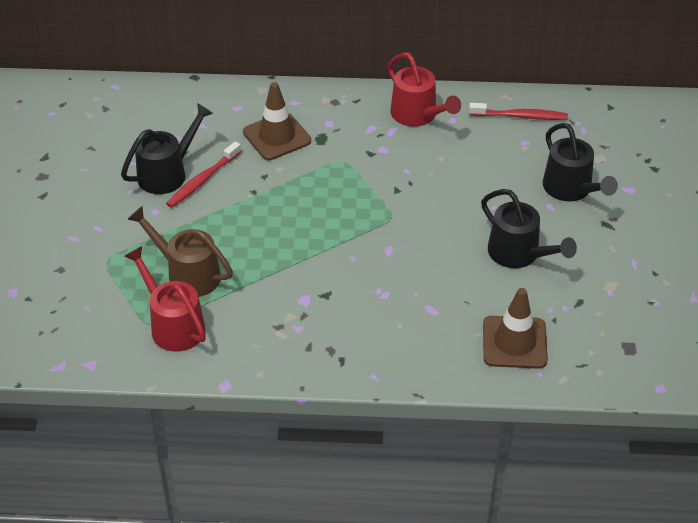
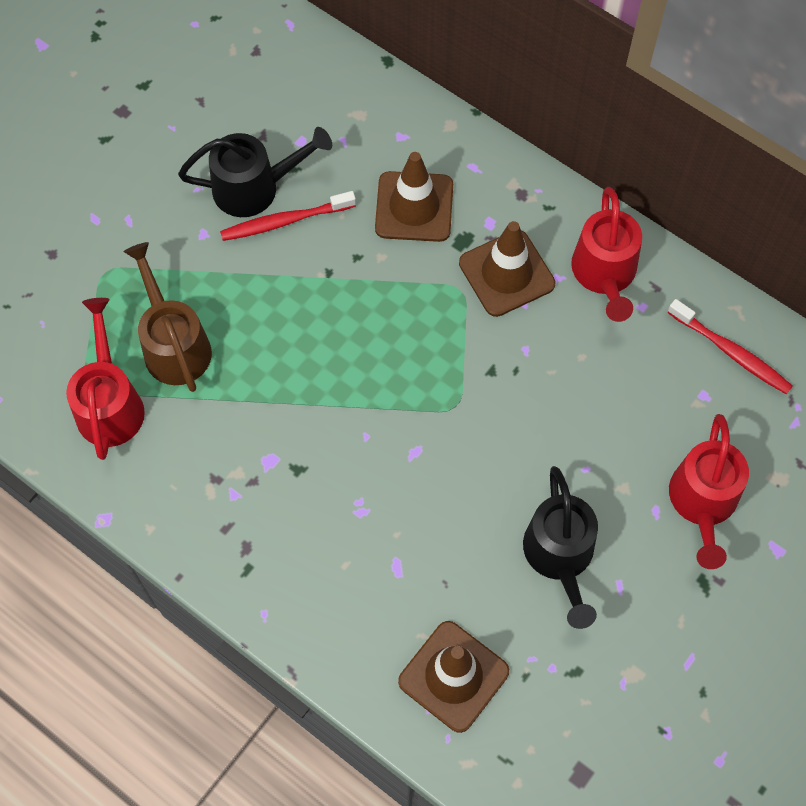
camera: 35 degrees right, 20 degrees up
(361, 141) = (506, 273): none -> brown traffic cone
(571, 189) = (702, 503): black watering can -> red watering can

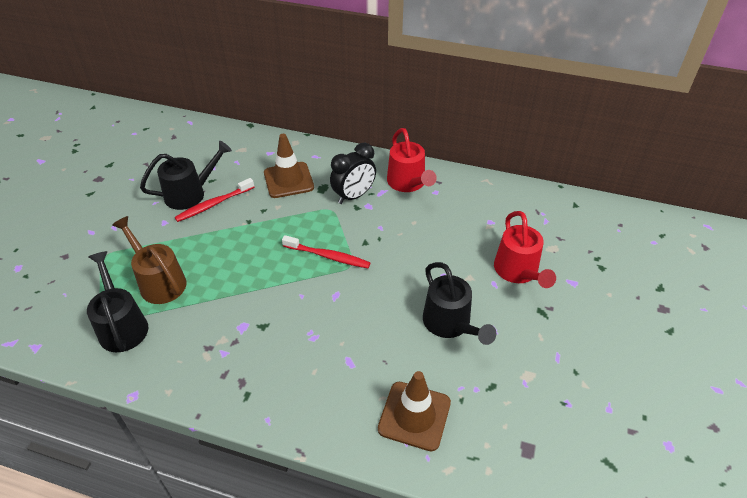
camera: 20 degrees left, 20 degrees down
(110, 403) = (122, 325): red watering can -> black watering can
(506, 273) = (354, 196): brown traffic cone -> black clock
(731, 352) = (494, 199): red toothbrush -> red toothbrush (328, 256)

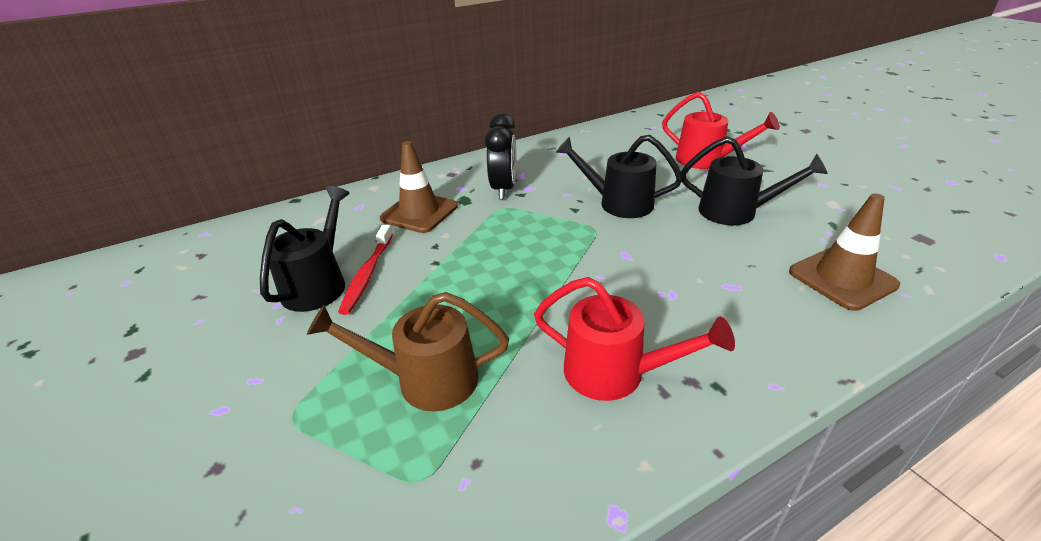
camera: 45 degrees left, 10 degrees down
(122, 325) = (458, 461): black watering can -> black watering can (618, 203)
(328, 256) = (564, 236): red toothbrush -> none
(408, 183) = (532, 159): red watering can -> red watering can (616, 373)

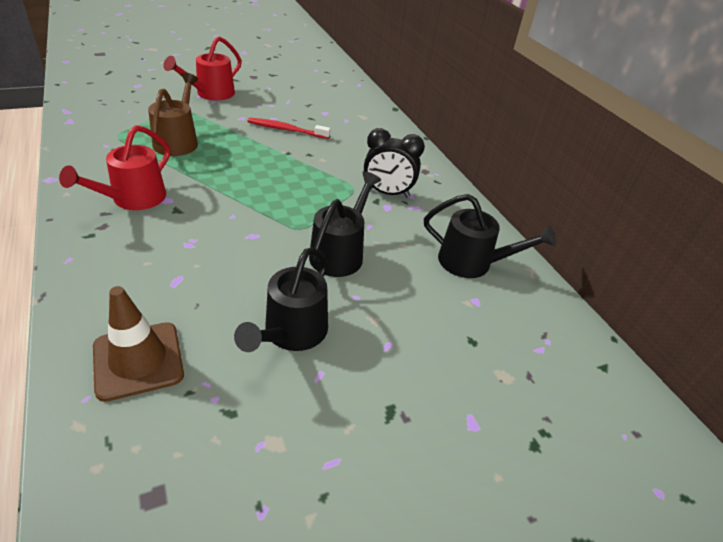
camera: 90 degrees right, 5 degrees up
(319, 283) = (285, 116): black watering can -> black watering can (473, 263)
(419, 212) = (359, 151): brown traffic cone -> none
(707, 160) = (429, 359): red watering can -> red watering can (211, 94)

